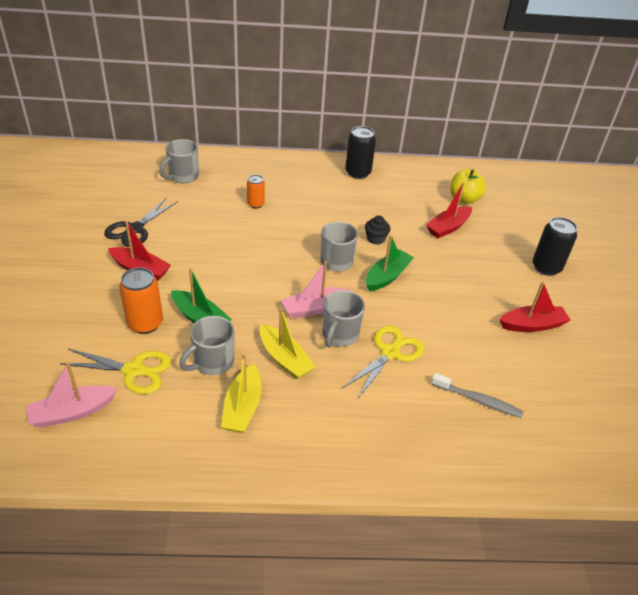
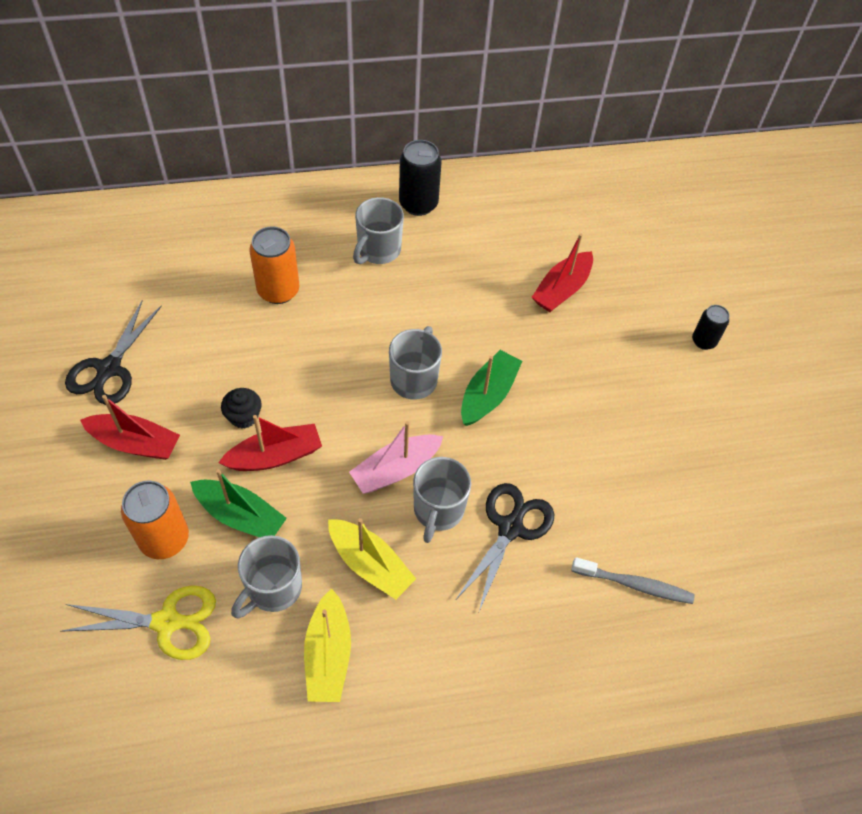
camera: 10 degrees left, 15 degrees up
(72, 412) = (99, 707): pink boat -> none
(183, 177) = (158, 253): grey mug -> grey mug (378, 250)
(255, 204) = (278, 290): orange can -> orange can, size x1.65
(375, 239) = (462, 328): black cupcake -> black cupcake (244, 416)
(390, 353) = (510, 528): yellow scissors -> black scissors
(464, 199) = (578, 231): yellow apple -> none
(532, 325) = (693, 446): red boat -> red boat (275, 456)
(546, 267) = (703, 341): black can -> black can, size x0.61

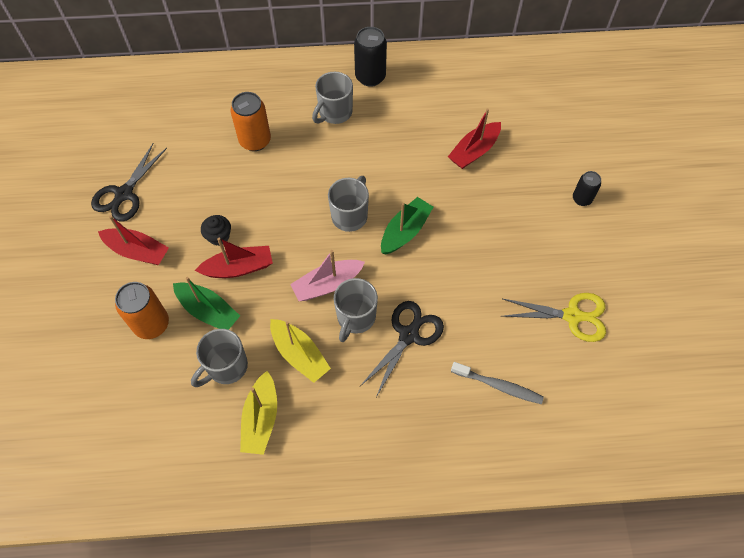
camera: 10 degrees right, 5 degrees up
(166, 622) = (147, 385): yellow scissors -> yellow scissors (572, 316)

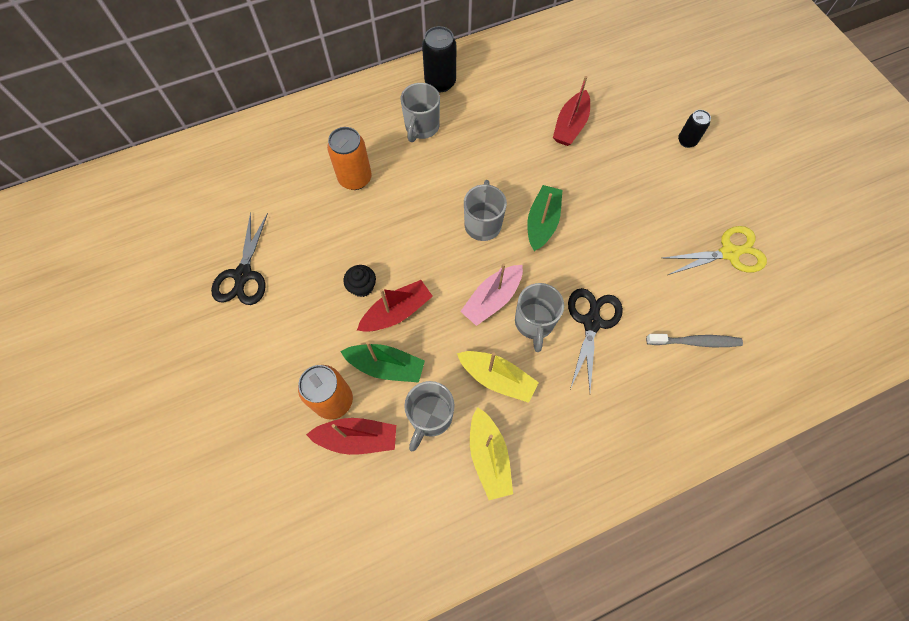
camera: 20 degrees left, 5 degrees up
(137, 251) = (284, 330): red boat -> red boat (357, 438)

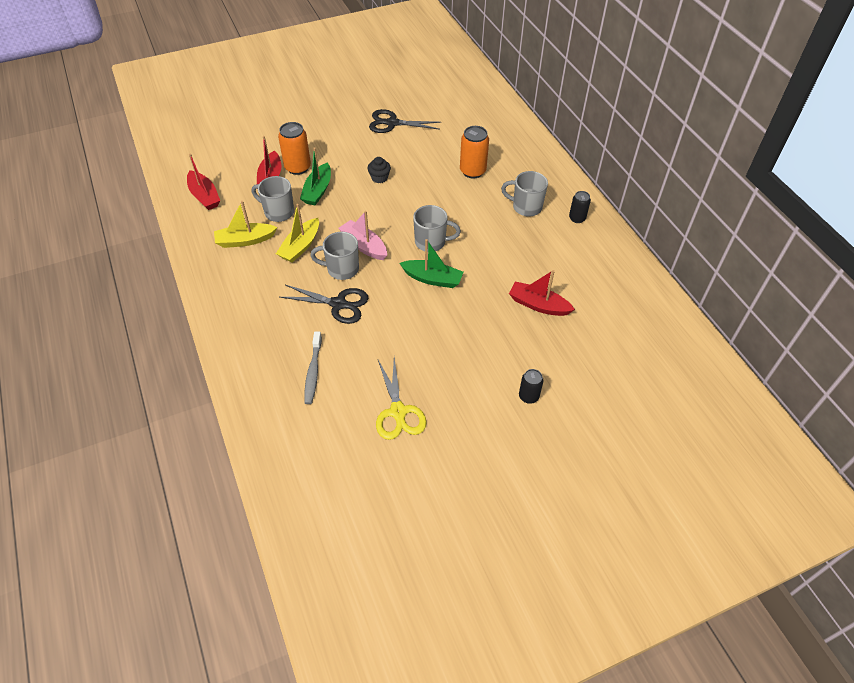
camera: 90 degrees right, 15 degrees down
(397, 312) = (358, 195): red boat -> red boat (204, 196)
(440, 82) = (577, 218): black can -> black can, size x0.61

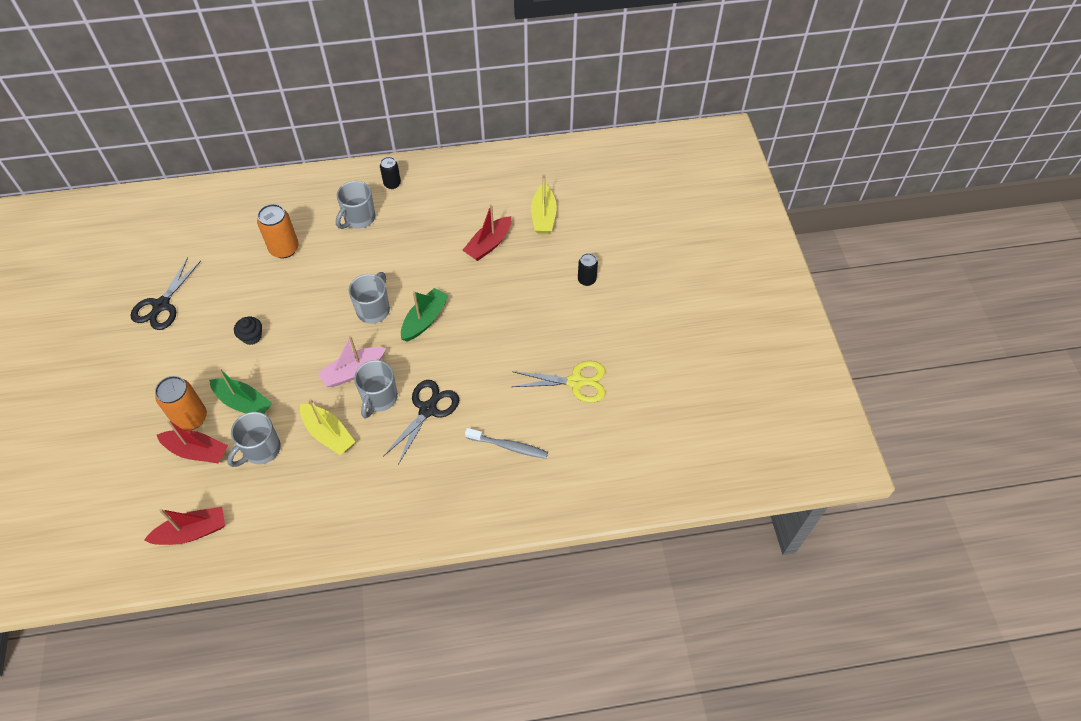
camera: 75 degrees left, 5 degrees up
(245, 240) = (294, 491): yellow boat -> yellow boat (543, 216)

